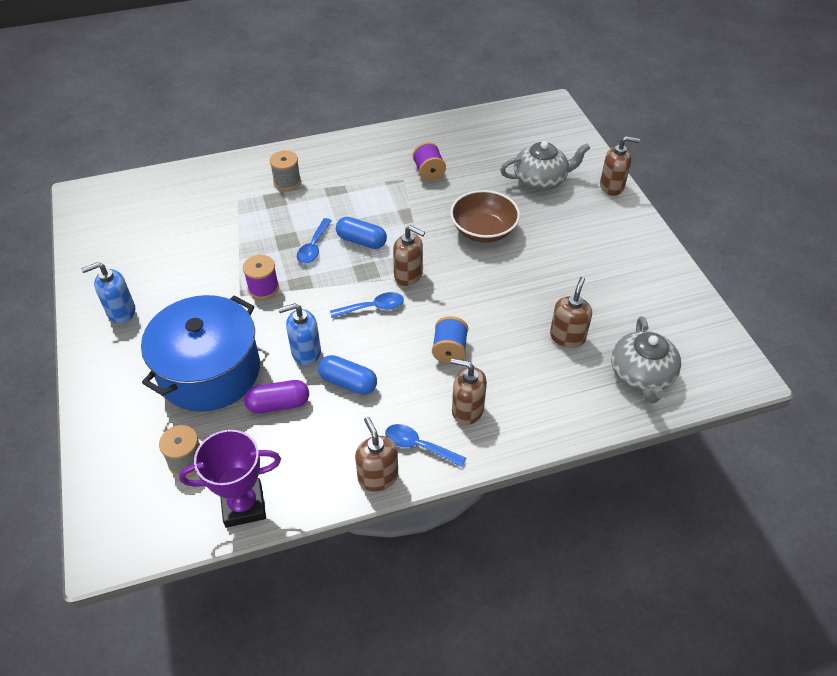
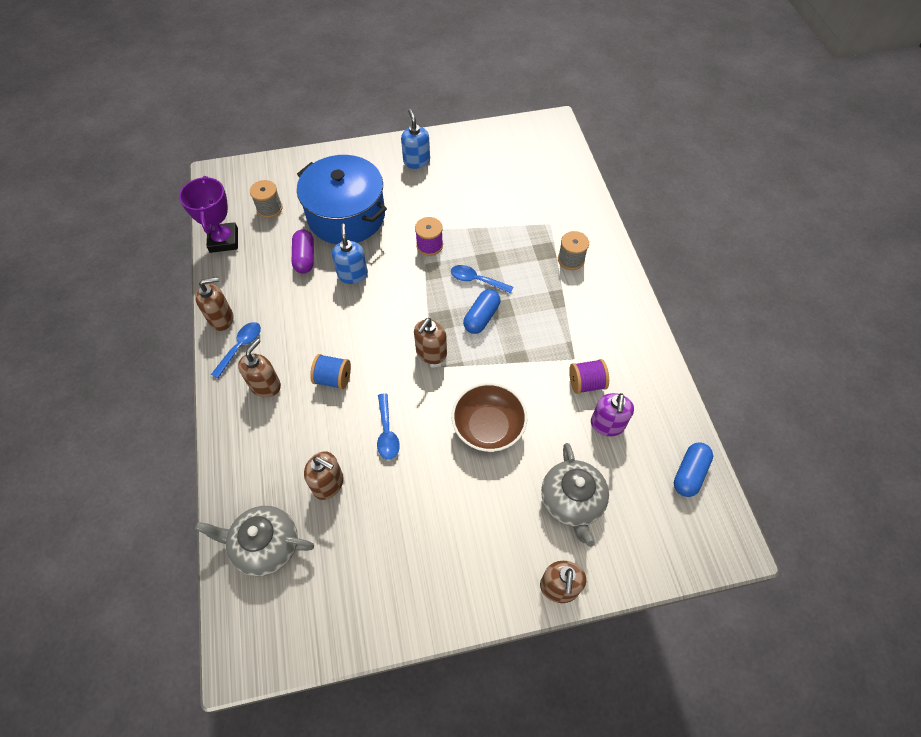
camera: 95 degrees right, 10 degrees up
(348, 382) = (315, 302): blue capsule -> blue capsule (689, 473)
(373, 307) = (394, 323): blue spoon -> blue spoon (387, 433)
(467, 161) = (607, 424): none -> purple soap dispenser

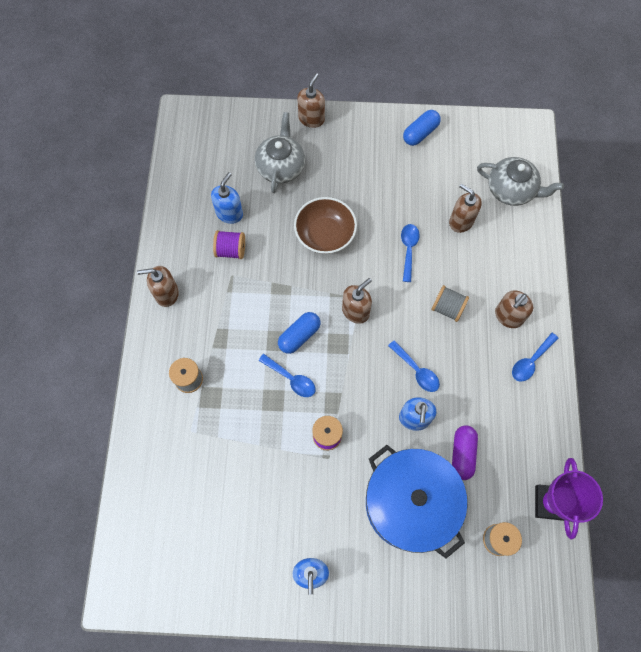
camera: 165 degrees left, 10 degrees up
(221, 318) = (550, 398): brown soap dispenser -> brown soap dispenser (166, 294)
(333, 378) = (447, 308): blue spool -> grey spool
(357, 313) = (416, 370): none -> blue spoon
(607, 424) = (229, 213): purple soap dispenser -> blue soap dispenser
(689, 473) = (186, 164): blue capsule -> blue capsule (420, 133)

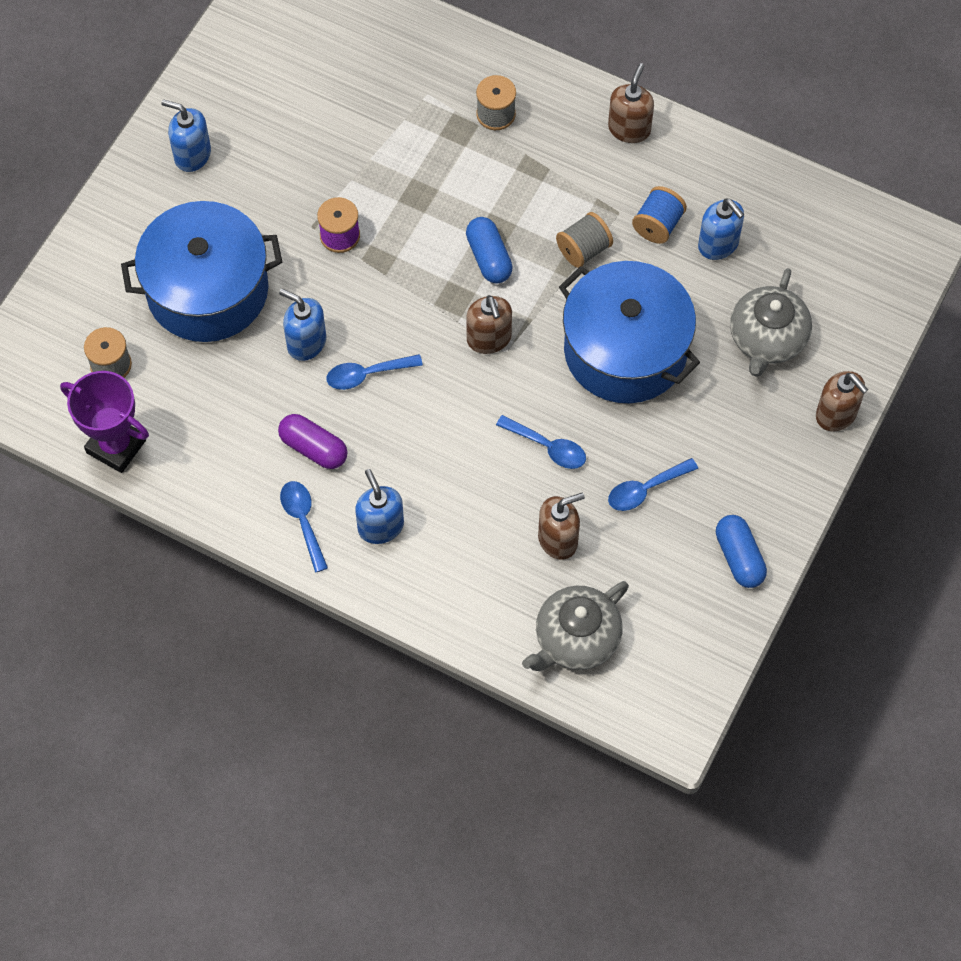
camera: 115 degrees right, 5 degrees down
(231, 250) = (657, 225): purple spool -> blue spool
(281, 166) = (767, 339): grey teapot -> grey teapot turned 75 degrees clockwise
(291, 379) = (435, 225): blue spoon -> blue spoon (645, 489)
(325, 234) = (625, 350): brown bowl -> blue pot
(447, 308) = (433, 454): grey spool -> grey spool (583, 250)
(462, 454) = (231, 376): purple capsule -> purple capsule (314, 448)
(508, 316) = (380, 526): brown soap dispenser -> blue soap dispenser

